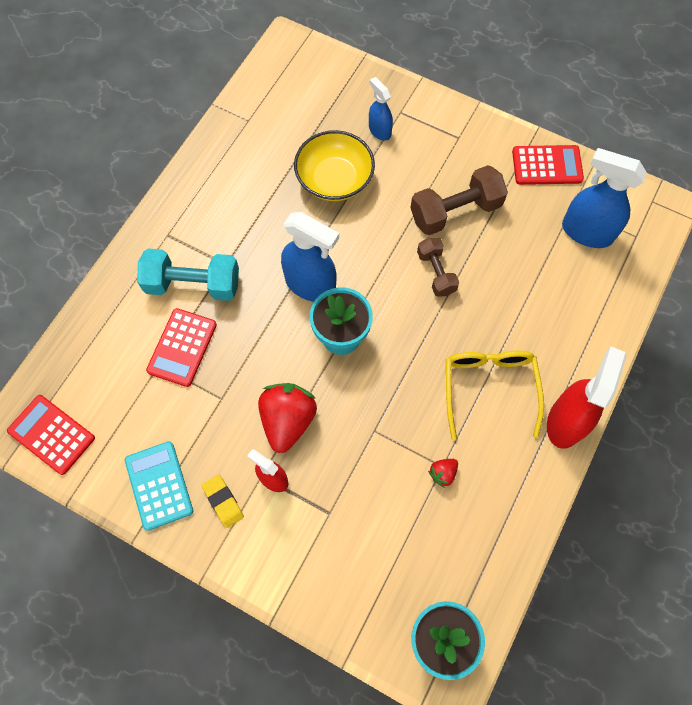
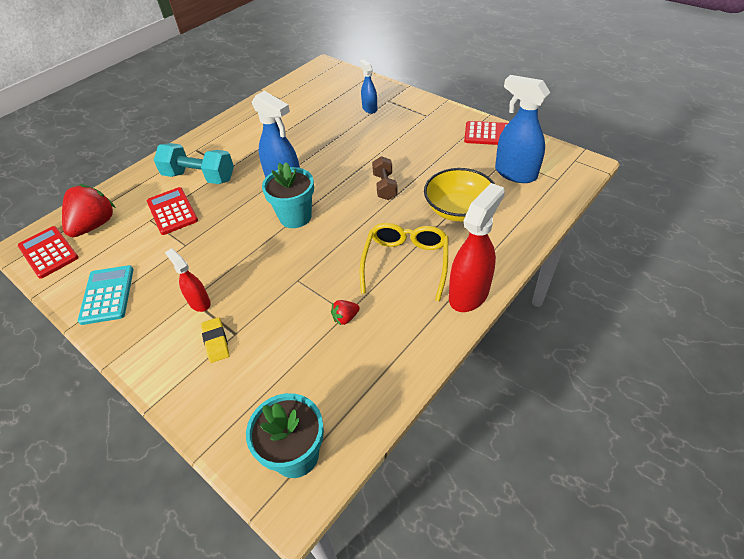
camera: 15 degrees right, 20 degrees down
(182, 347) = (172, 211): red calculator -> red calculator turned 120 degrees clockwise
(223, 501) = (151, 313): yellow eraser -> yellow eraser (216, 342)
(288, 420) = (229, 265): red strawberry -> red strawberry (95, 225)
(334, 179) = (327, 130): yellow bowl -> yellow bowl (458, 209)
(455, 211) = (411, 154): brown dumbbell -> none

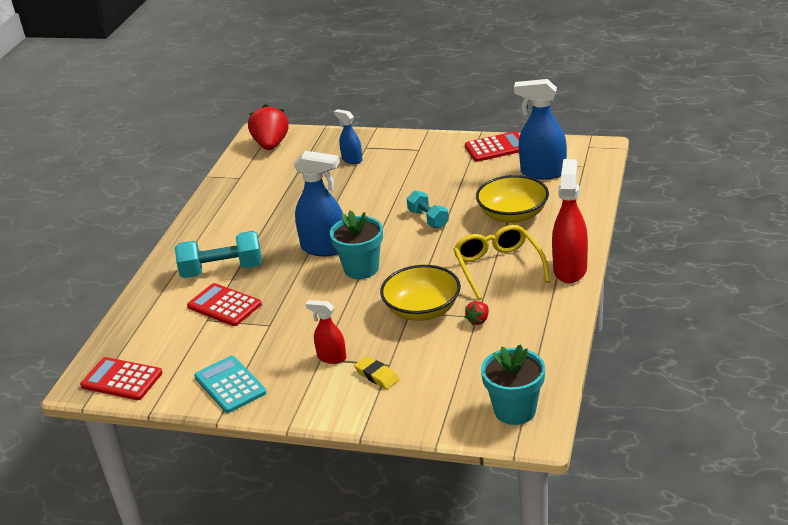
camera: 25 degrees left, 15 degrees down
(95, 225) = (148, 343): red strawberry -> red strawberry (271, 145)
(308, 283) = (422, 310): none -> yellow bowl
(384, 186) = (428, 219): brown dumbbell -> turquoise dumbbell

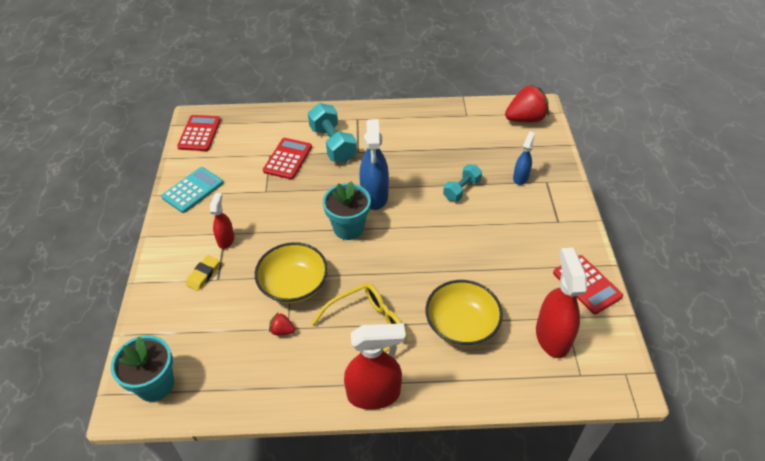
camera: 70 degrees right, 15 degrees up
(428, 219) = (436, 257): turquoise dumbbell -> turquoise dumbbell (461, 189)
(542, 172) = (552, 337): blue spray bottle -> red spray bottle

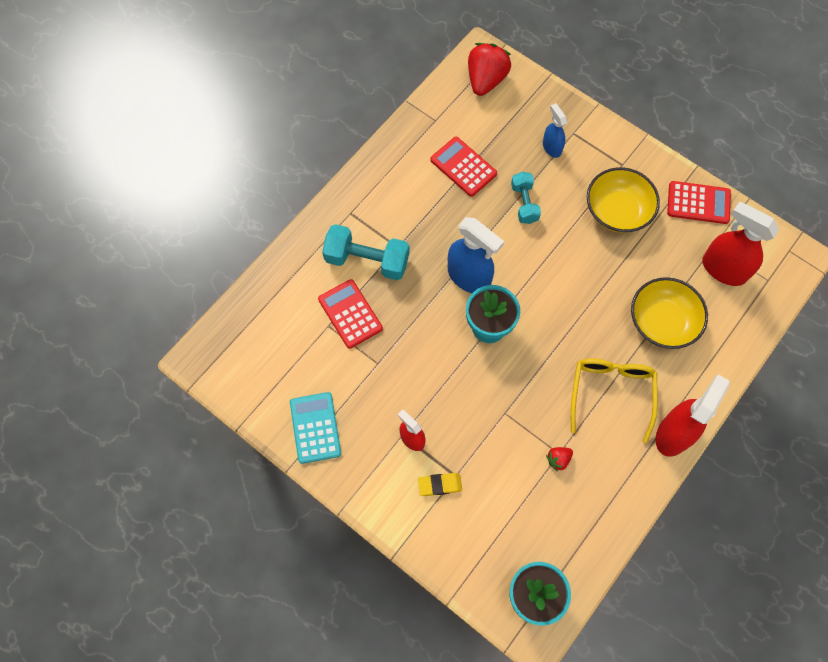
camera: 50 degrees left, 20 degrees up
(199, 133) = (231, 370): red calculator -> red calculator (463, 167)
(203, 275) = (439, 485): yellow eraser -> yellow eraser turned 75 degrees counterclockwise
(294, 285) = (516, 417): yellow bowl -> yellow bowl (617, 211)

